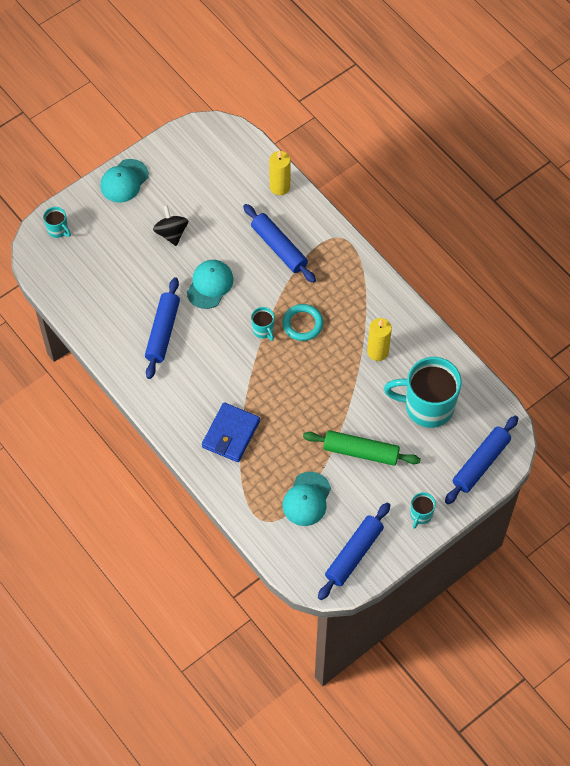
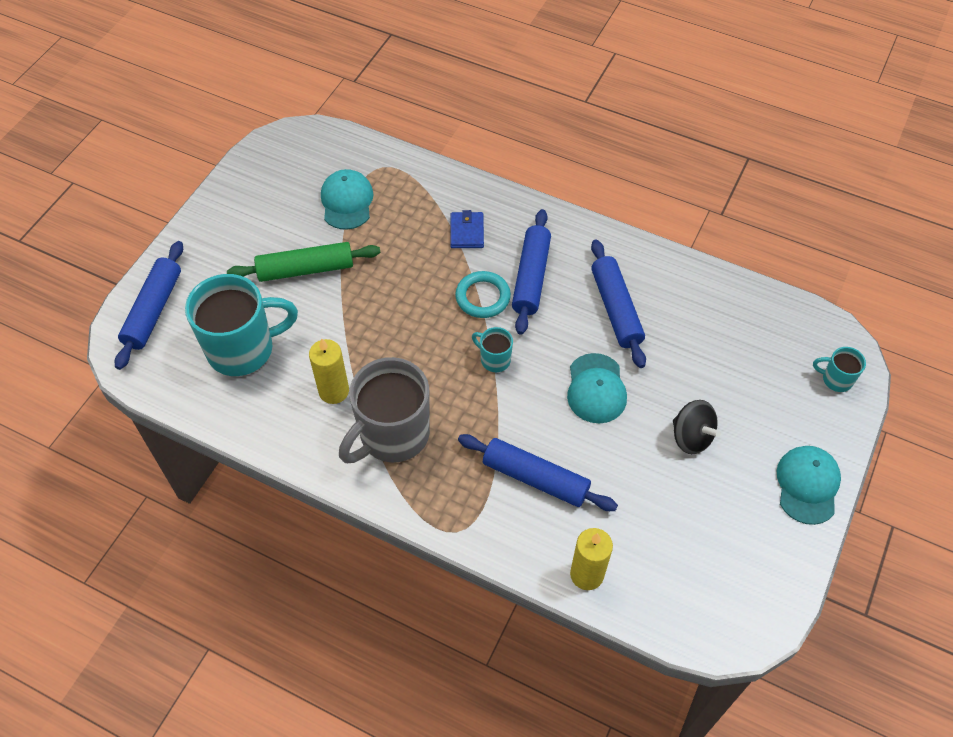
camera: 155 degrees right, 5 degrees down
(231, 434) = (467, 232): blue wallet -> blue wallet, size x0.64
(302, 324) = (448, 387): turquoise ring -> turquoise ring (483, 297)
(352, 307) = (392, 435): none -> grey mug
(354, 554) = (271, 171): blue rolling pin -> blue rolling pin (531, 277)
(421, 515) = (209, 232): turquoise mug -> none

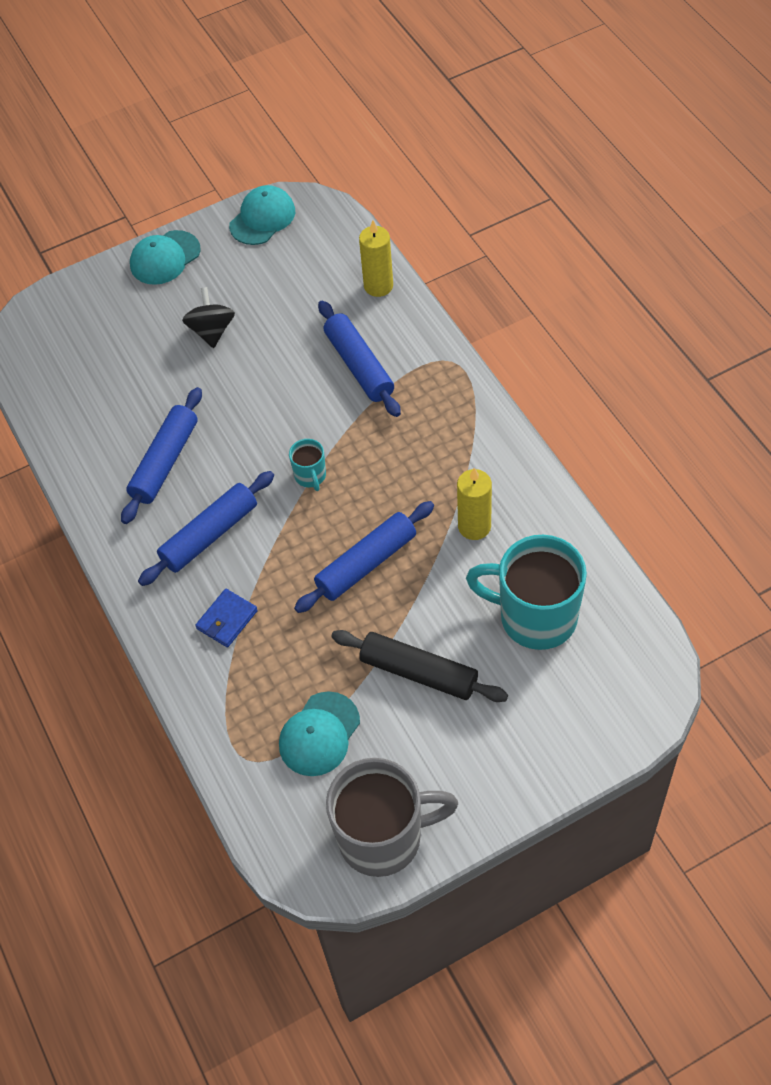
camera: 140 degrees left, 0 degrees up
(153, 310) = (605, 716): blue rolling pin -> blue rolling pin (366, 564)
(306, 269) = (419, 672): green rolling pin -> black rolling pin
(392, 435) = (449, 459): grey mug -> grey mug (383, 837)
(483, 297) = (270, 541): turquoise ring -> none
(596, 388) = (248, 405): turquoise cap -> turquoise cap (262, 218)
(836, 379) = (58, 311): turquoise mug -> none

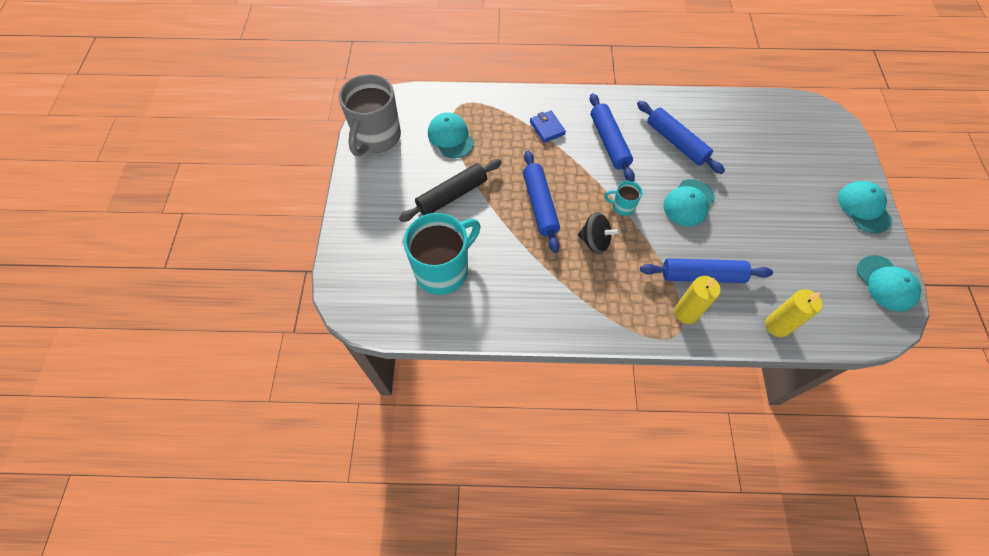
camera: 115 degrees right, 5 degrees up
(212, 331) = (777, 206): black spinning top -> black spinning top (595, 241)
(261, 413) = (688, 203): none -> turquoise cap
(474, 526) = (528, 273): yellow candle -> yellow candle (686, 313)

